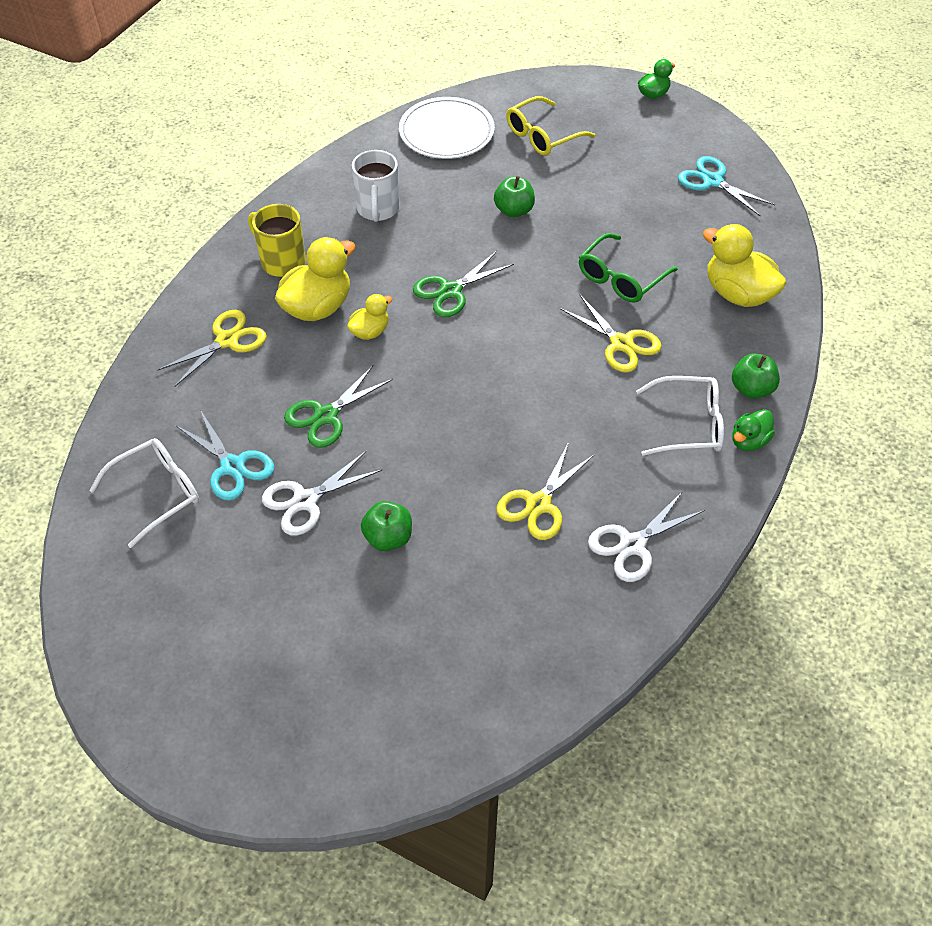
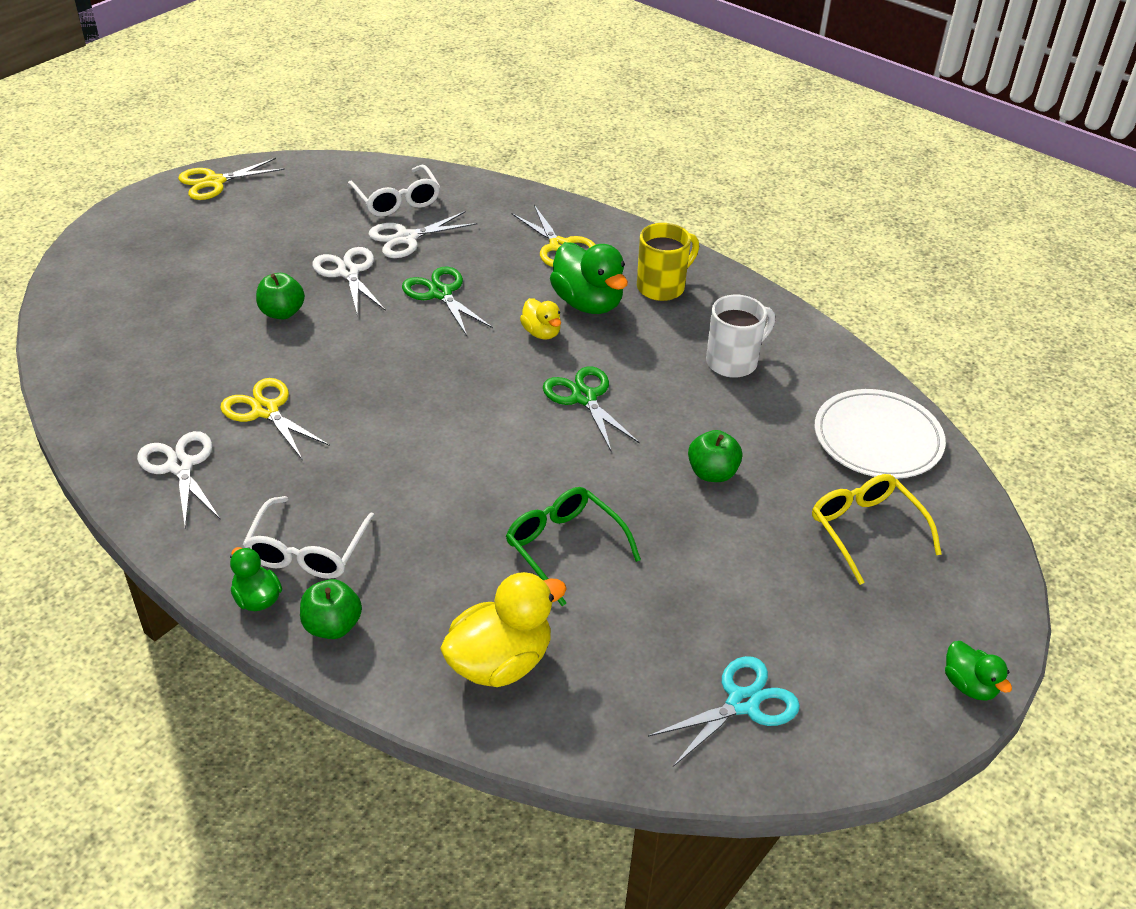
camera: 100 degrees right, 10 degrees down
(232, 466) = (406, 238): turquoise scissors -> white scissors
(317, 307) = (588, 303): yellow duck -> green duck
(378, 209) = (733, 362): white mug -> white mug turned 135 degrees clockwise
(621, 343) = (453, 521): yellow scissors -> yellow scissors (214, 182)

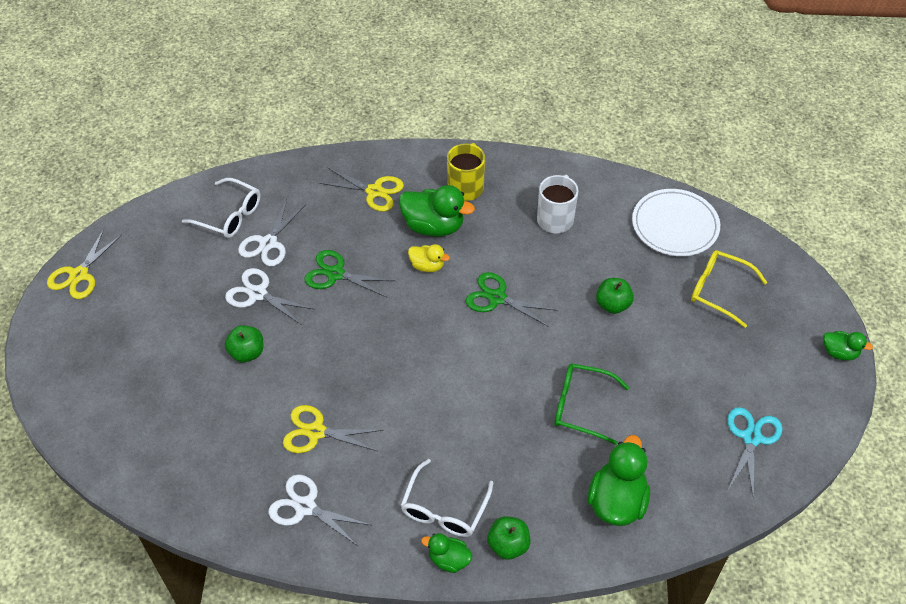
camera: 35 degrees left, 10 degrees up
(307, 551) = (444, 509): white glasses -> white glasses turned 45 degrees clockwise
(500, 662) = (616, 501): yellow duck -> green duck

